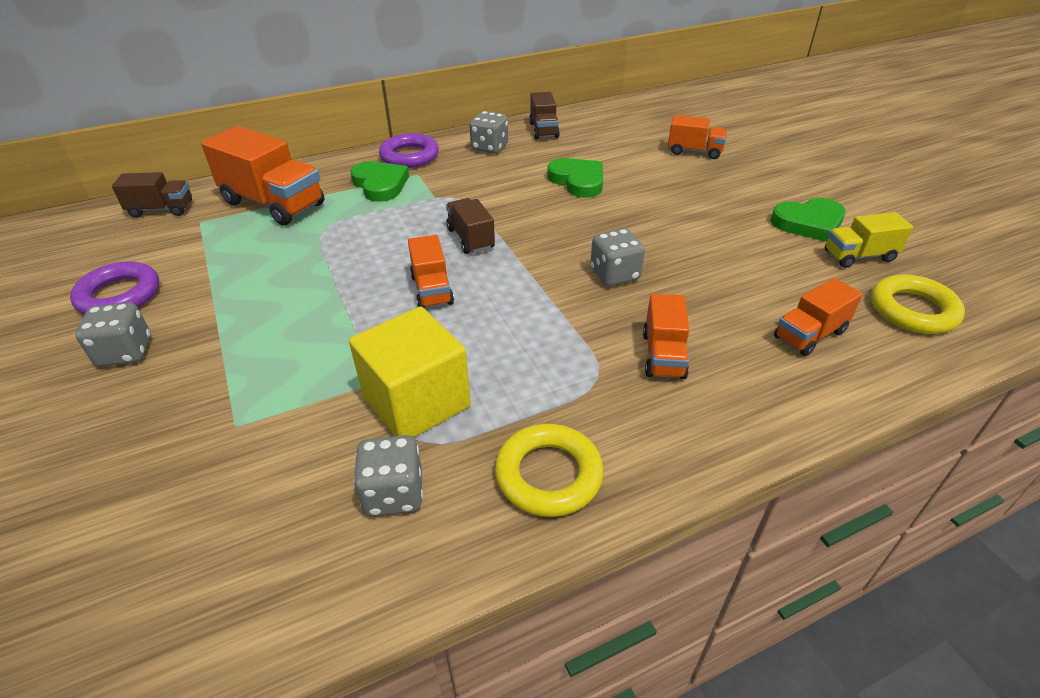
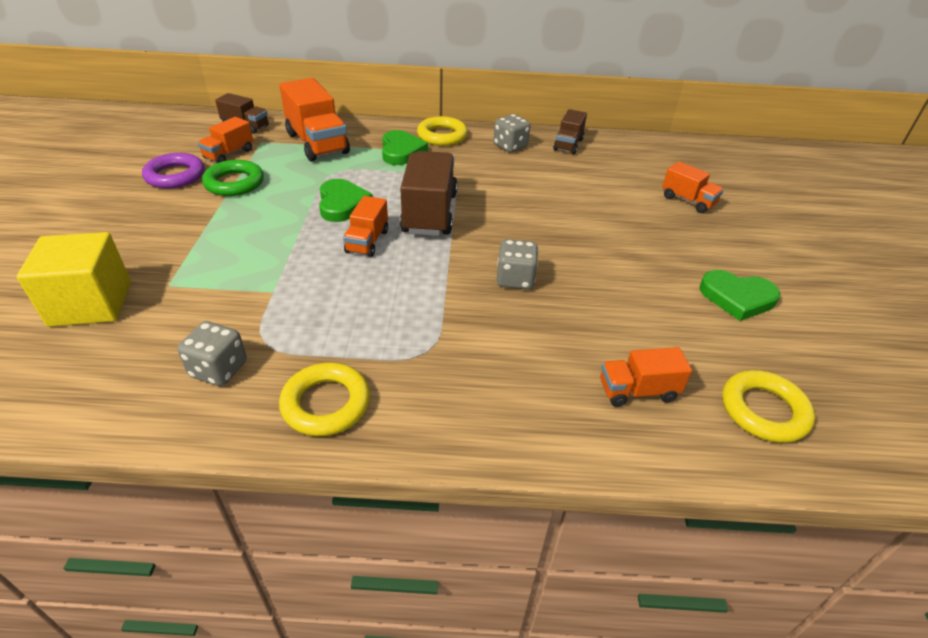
camera: 25 degrees right, 0 degrees up
(125, 352) = (148, 214): grey dice -> none
(210, 279) = (234, 183): none -> green ring
(409, 156) = (442, 136): purple ring -> yellow ring
(416, 401) = (286, 315): yellow cube -> yellow cube (91, 303)
(470, 239) = (429, 213): brown truck -> brown truck, size x1.79
(578, 181) = (557, 194): green heart -> green heart (342, 204)
(663, 355) = (493, 356): orange truck -> orange truck (229, 154)
(859, 256) = (758, 344): yellow truck -> none

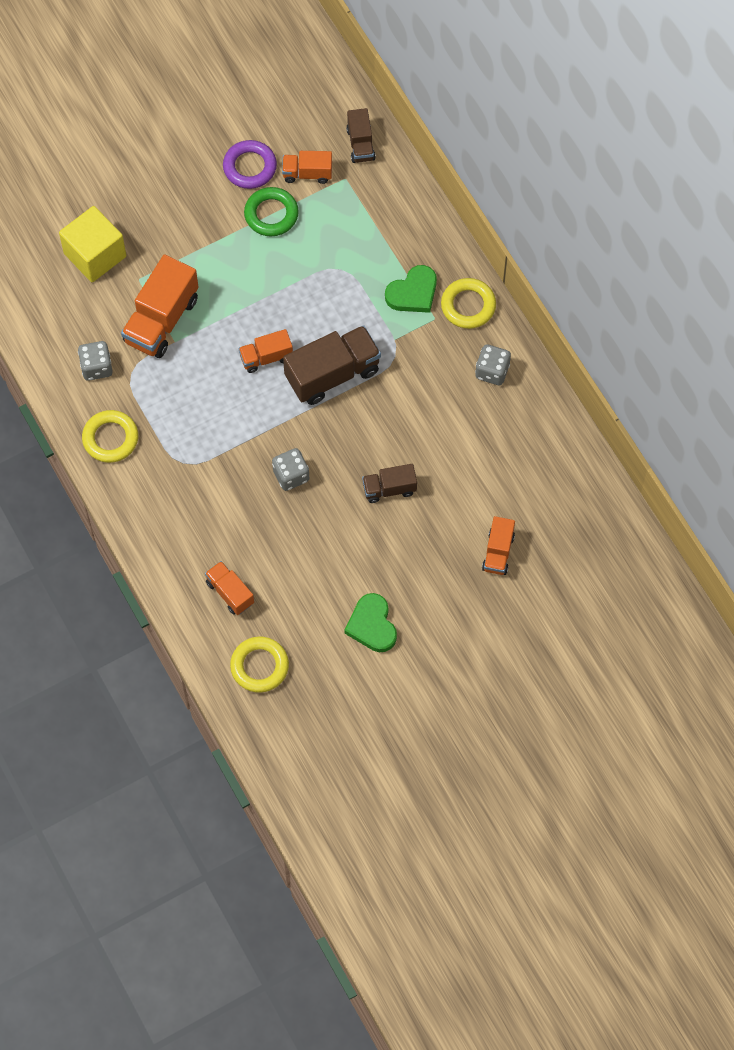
camera: 60 degrees right, 25 degrees up
(317, 143) = (375, 221): orange truck -> orange truck (161, 320)
(342, 204) = (300, 307): green heart -> none
(568, 145) = (534, 417): brown truck -> brown truck (389, 489)

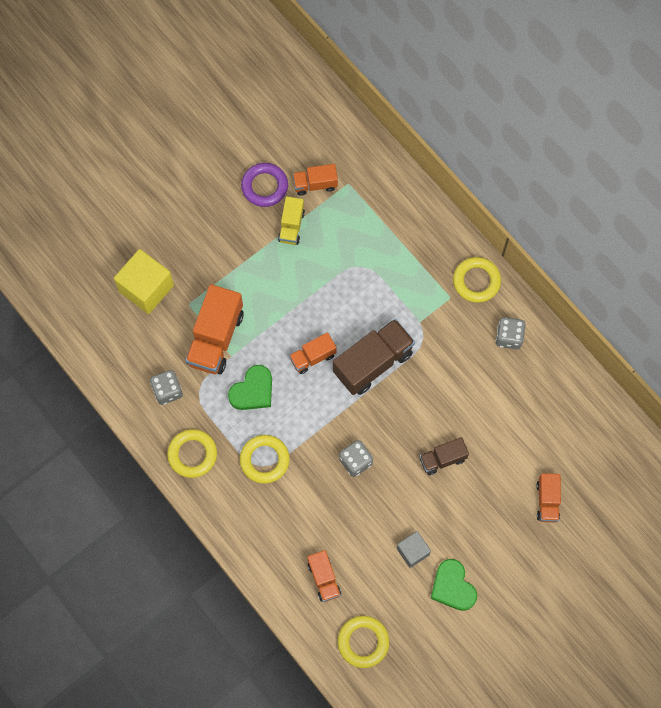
camera: 10 degrees left, 5 degrees up
(189, 457) = (264, 460): none -> yellow ring
(230, 593) = (324, 578): orange truck -> orange truck turned 150 degrees counterclockwise
(271, 214) = (291, 226): green ring -> yellow truck
(335, 580) = (412, 551): none -> grey cube
(360, 144) = (355, 150): brown truck -> none
(413, 293) = (427, 277): green heart -> green heart (253, 391)

